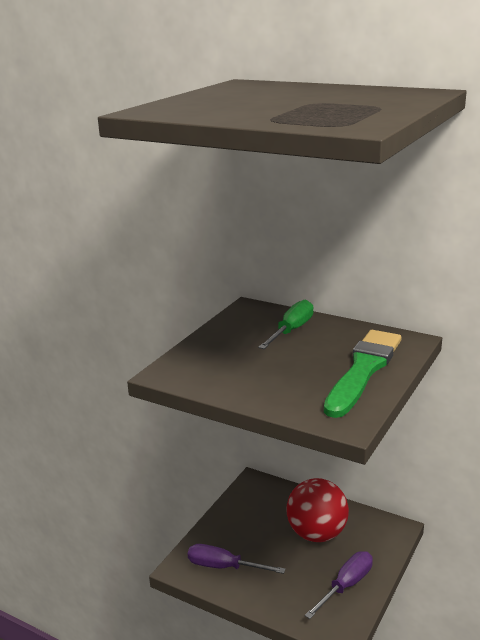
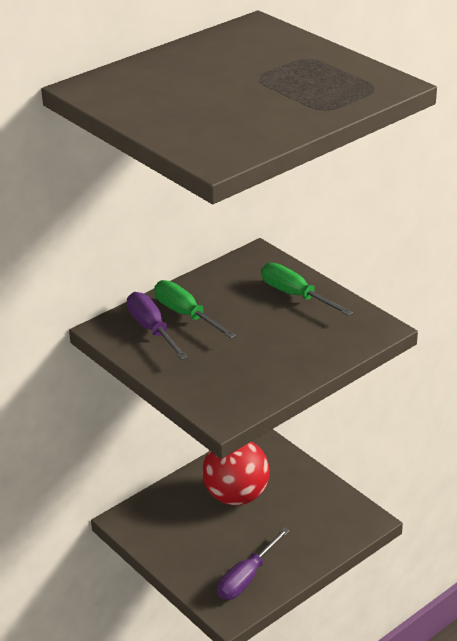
camera: 70 degrees left, 10 degrees up
(346, 585) = (315, 498): purple screwdriver -> purple screwdriver (152, 329)
(363, 370) = (295, 295): green brush -> green screwdriver

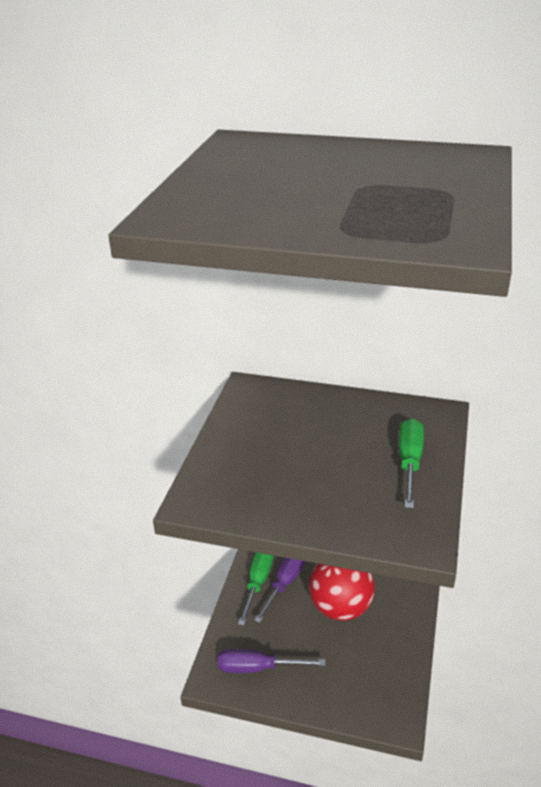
camera: 55 degrees right, 0 degrees up
(152, 329) = (271, 408): purple screwdriver -> purple screwdriver (285, 583)
(186, 314) = (310, 415): green screwdriver -> green screwdriver (258, 582)

